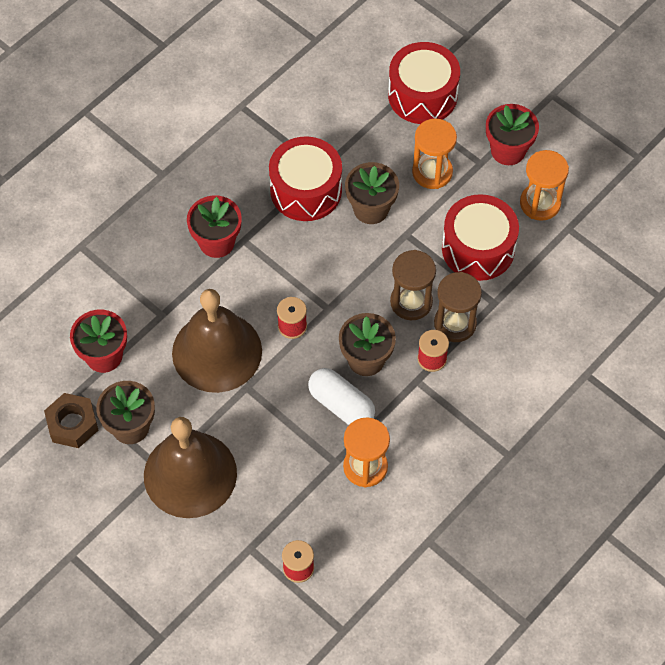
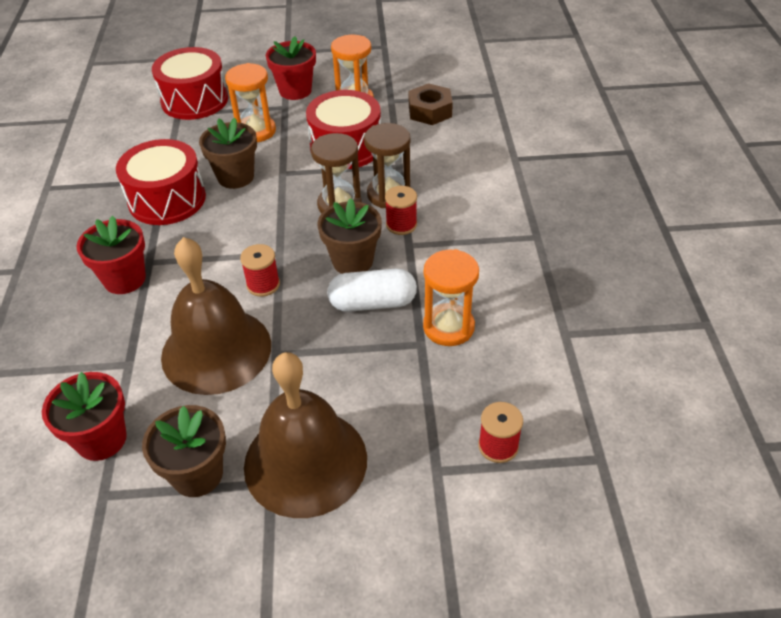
camera: 45 degrees left, 15 degrees down
(72, 424) = (128, 525): brown nut -> brown nut (430, 111)

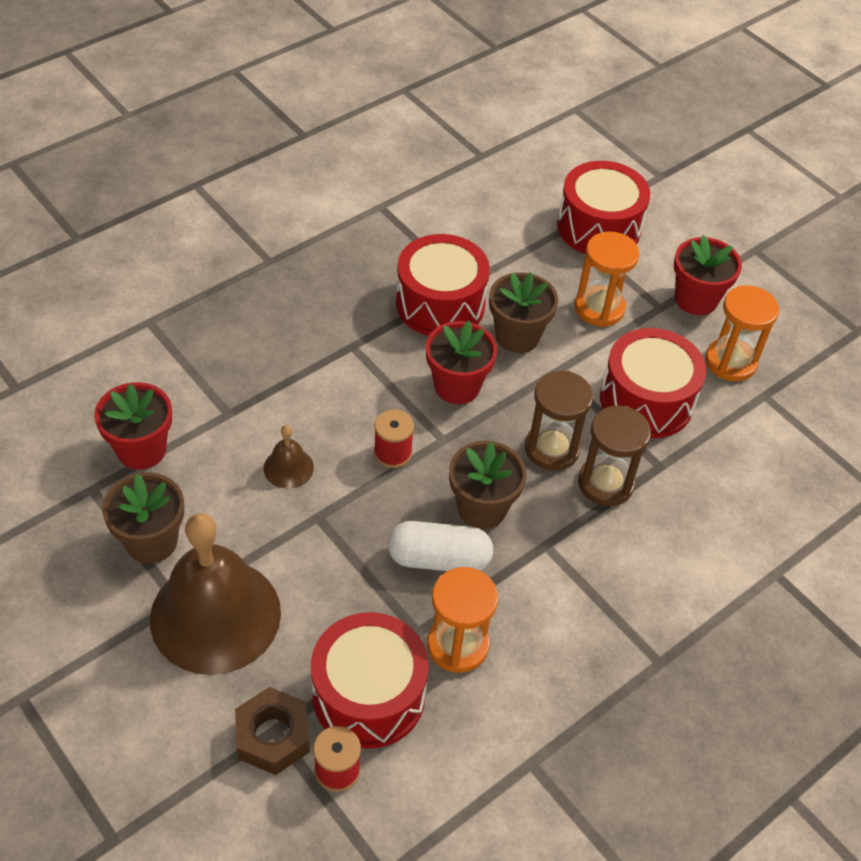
camera: 50 degrees right, 5 degrees up
(124, 279) = (318, 343): red flower pot -> red flower pot (457, 386)
(216, 350) = (288, 468): brown bell -> brown bell, size x0.42
(373, 303) = (439, 559): white capsule -> white capsule turned 45 degrees counterclockwise
(401, 225) = (569, 521): red spool -> none
(430, 111) = (781, 443): brown nut -> brown nut (273, 736)
(450, 396) = (369, 695): none -> red drum

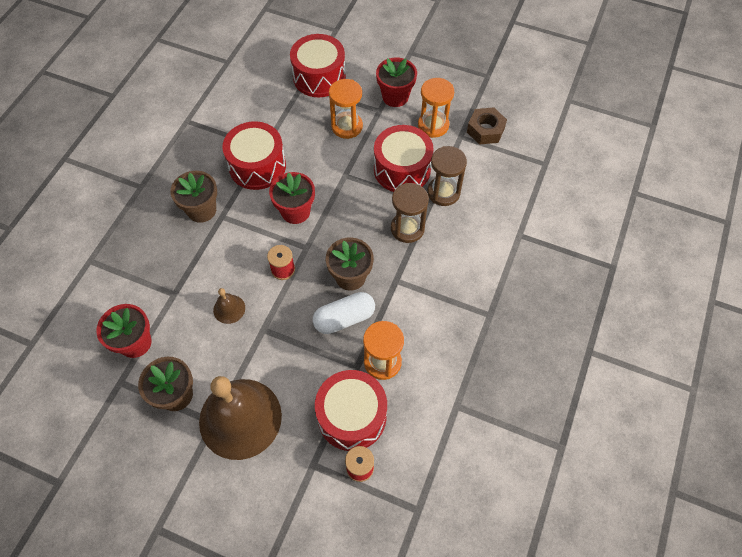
camera: 25 degrees left, 10 degrees up
(273, 736) = (314, 469): brown nut -> brown nut (485, 130)
(517, 336) = (311, 165): brown flower pot -> brown flower pot (202, 210)
(552, 449) = (368, 223): brown hourglass -> brown hourglass (443, 192)

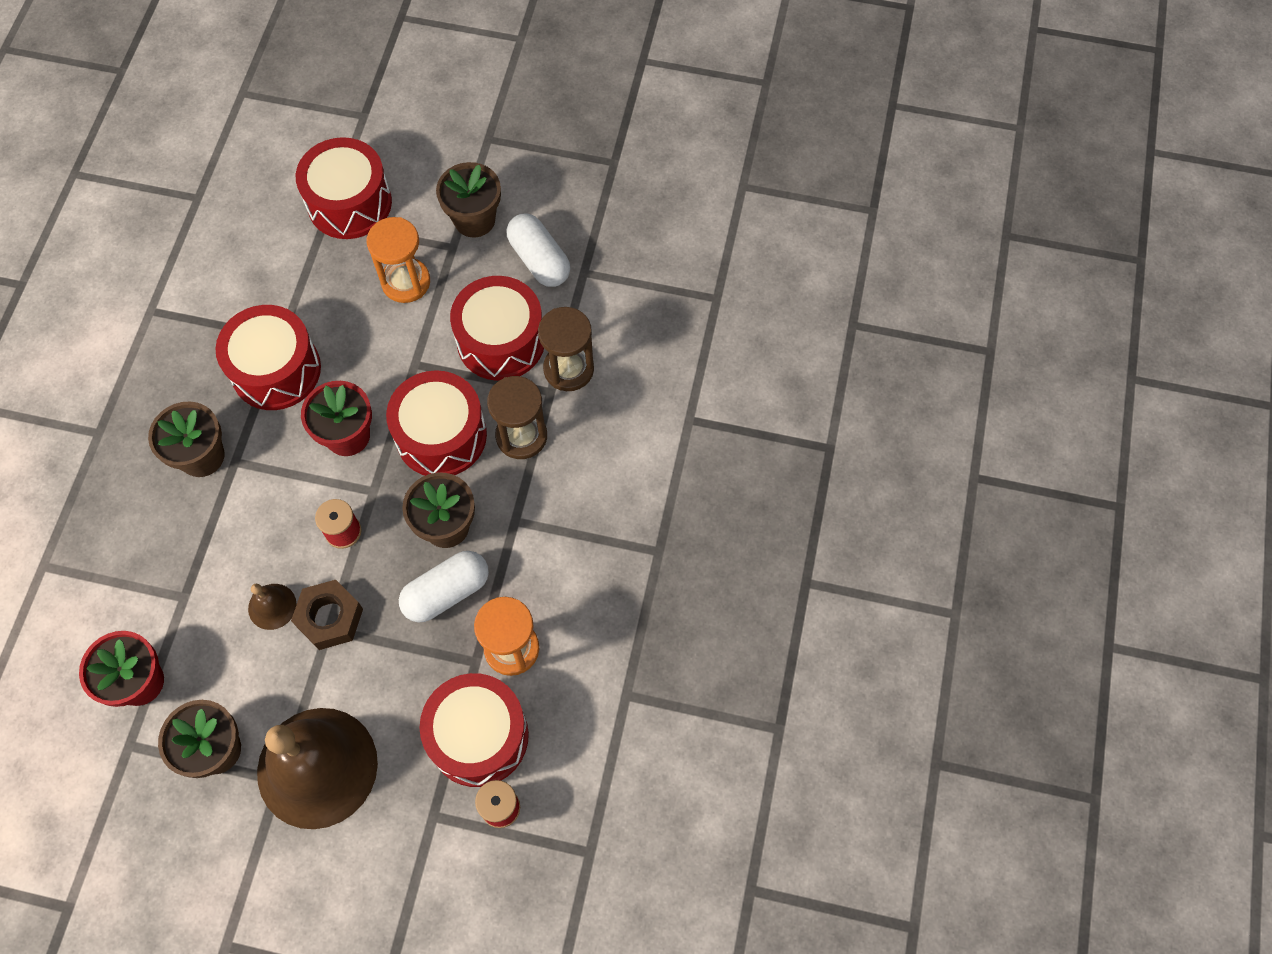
camera: 10 degrees left, 5 degrees up
(355, 220) = (441, 435): none -> red drum
(395, 97) = (474, 220): red flower pot -> brown flower pot
(433, 125) = (539, 260): orange hourglass -> white capsule
(485, 130) = (620, 256): brown nut -> brown nut (330, 618)

